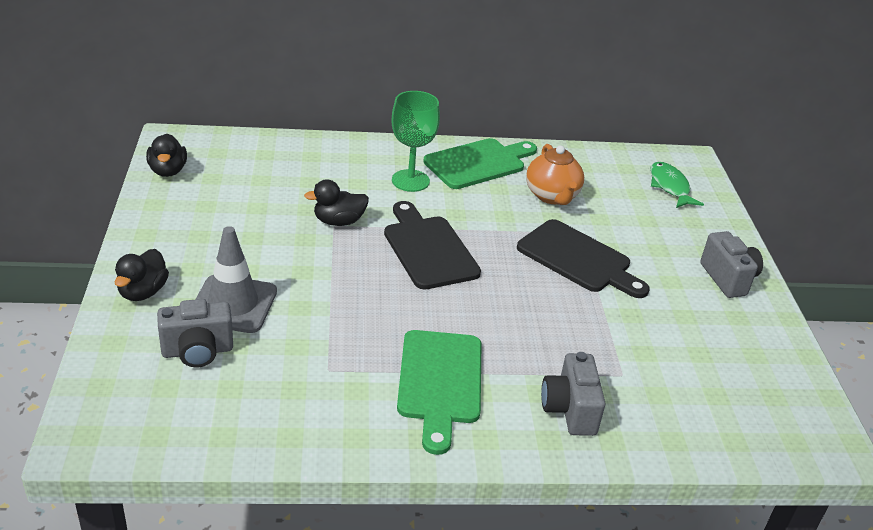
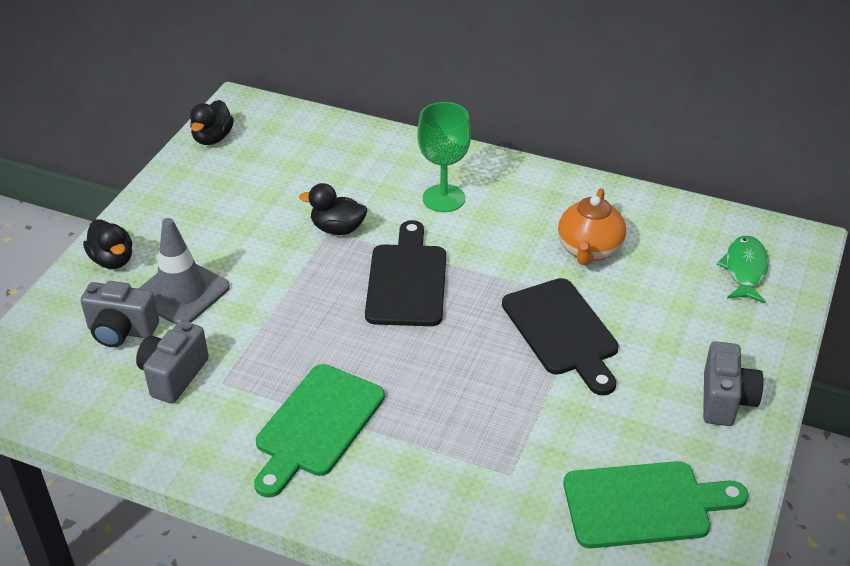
camera: 30 degrees right, 5 degrees up
(143, 292) = (112, 260): black duck -> black duck turned 75 degrees counterclockwise
(478, 163) = (534, 193): green cutting board -> green cutting board (644, 505)
(570, 410) = (425, 494): grey camera -> grey camera (174, 375)

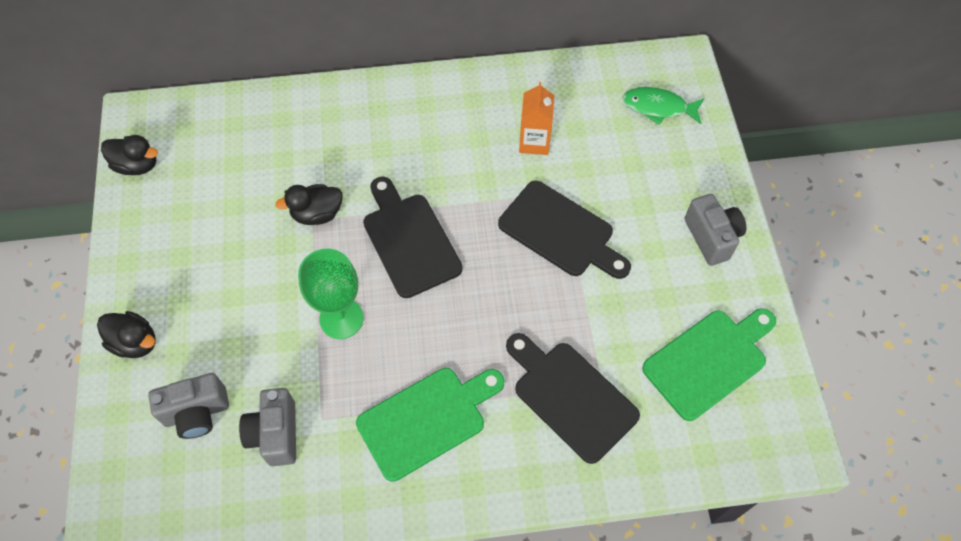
camera: 30 degrees left, 20 degrees up
(181, 292) = (223, 346): grey traffic cone -> none
(212, 138) = (137, 165): black duck -> black duck turned 60 degrees counterclockwise
(316, 425) = (427, 420): green cutting board -> green cutting board turned 120 degrees counterclockwise
(443, 198) = (387, 141): green goblet -> green goblet (341, 318)
(471, 469) = (571, 396): none -> black cutting board
(589, 250) = (534, 142): orange teapot -> orange carton
(745, 270) = (658, 107): green fish -> green fish turned 60 degrees counterclockwise

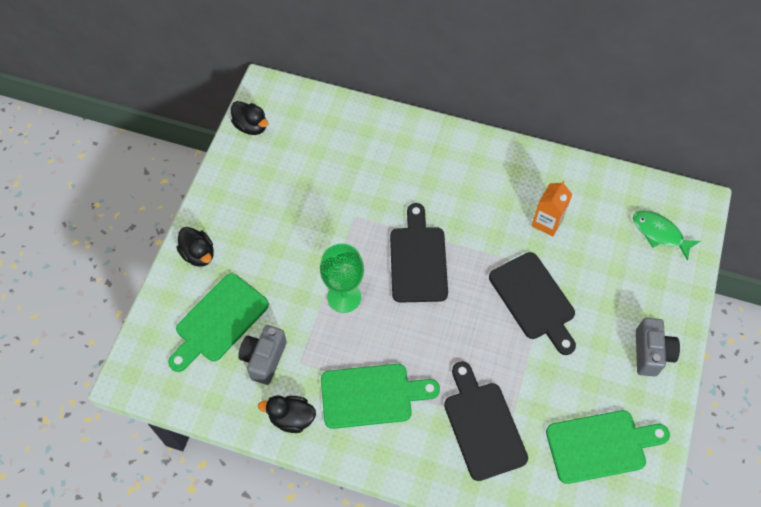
camera: 25 degrees right, 0 degrees up
(197, 413) = (218, 321): grey camera -> green cutting board
(317, 214) = (360, 213): black duck -> black duck (291, 418)

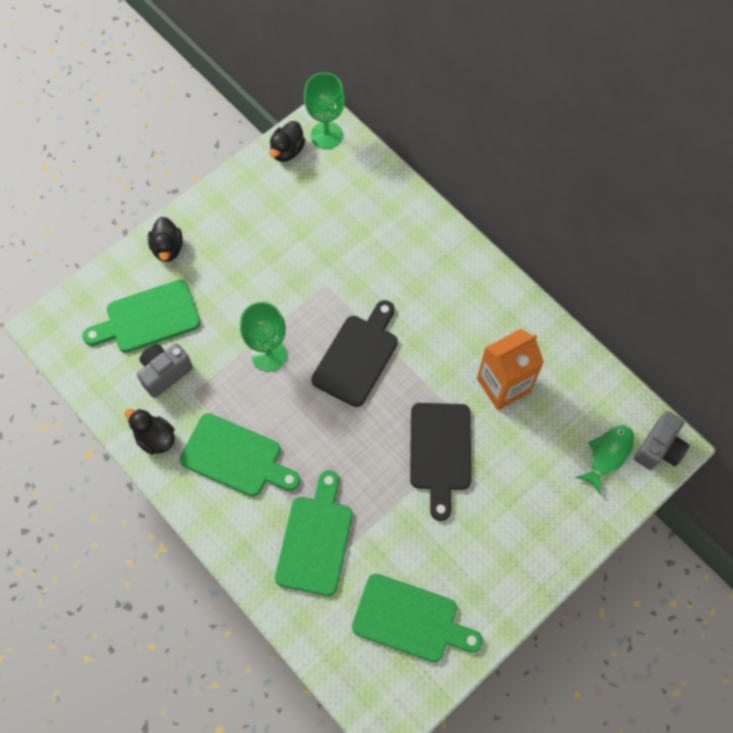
camera: 30 degrees right, 5 degrees up
(251, 126) = (287, 151): black duck -> black duck turned 45 degrees clockwise
(276, 99) = (326, 135): none -> green goblet
(483, 425) = (316, 539): black cutting board -> green cutting board
(547, 222) = (503, 385): orange carton -> orange carton, size x1.50
(651, 353) = (517, 563): grey camera -> grey camera (658, 448)
(659, 233) = (608, 455): green fish -> green fish turned 60 degrees clockwise

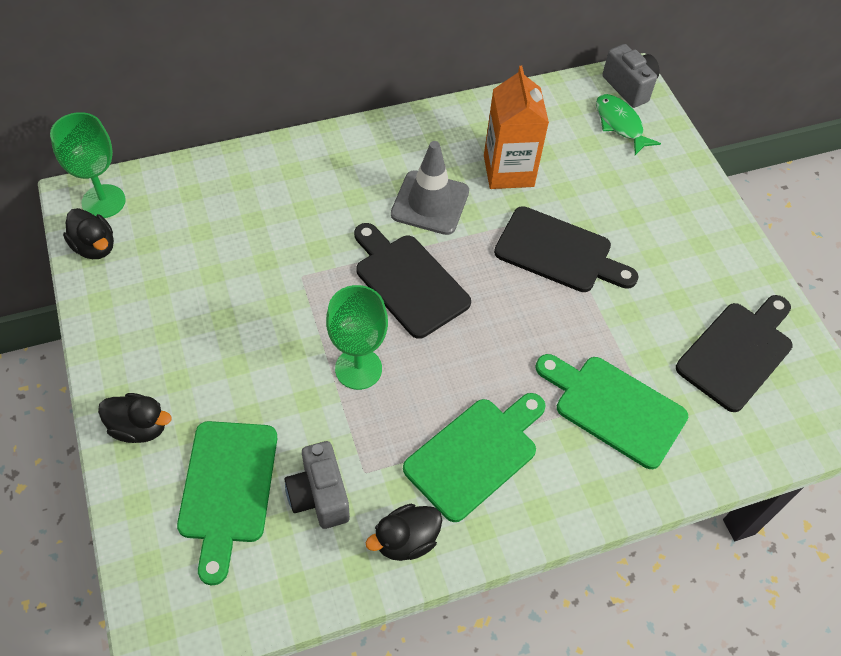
camera: 70 degrees left, 10 degrees down
(410, 620) = (738, 352): green cutting board -> black cutting board
(439, 341) = (430, 203): none -> grey traffic cone

